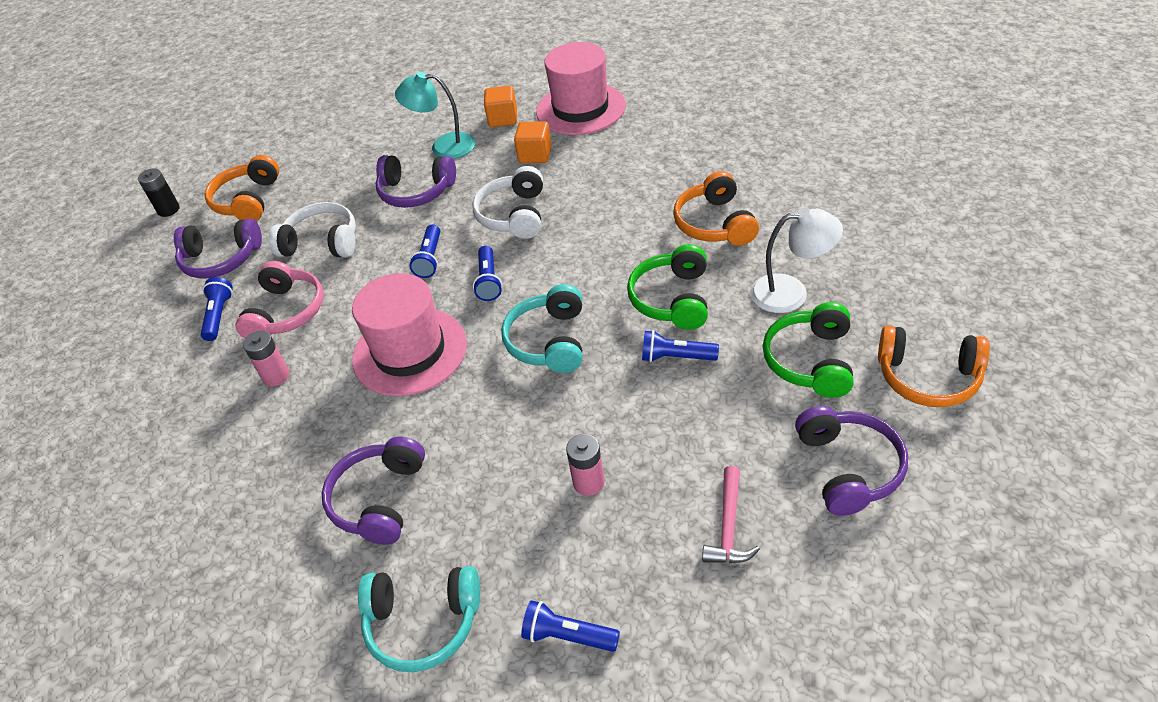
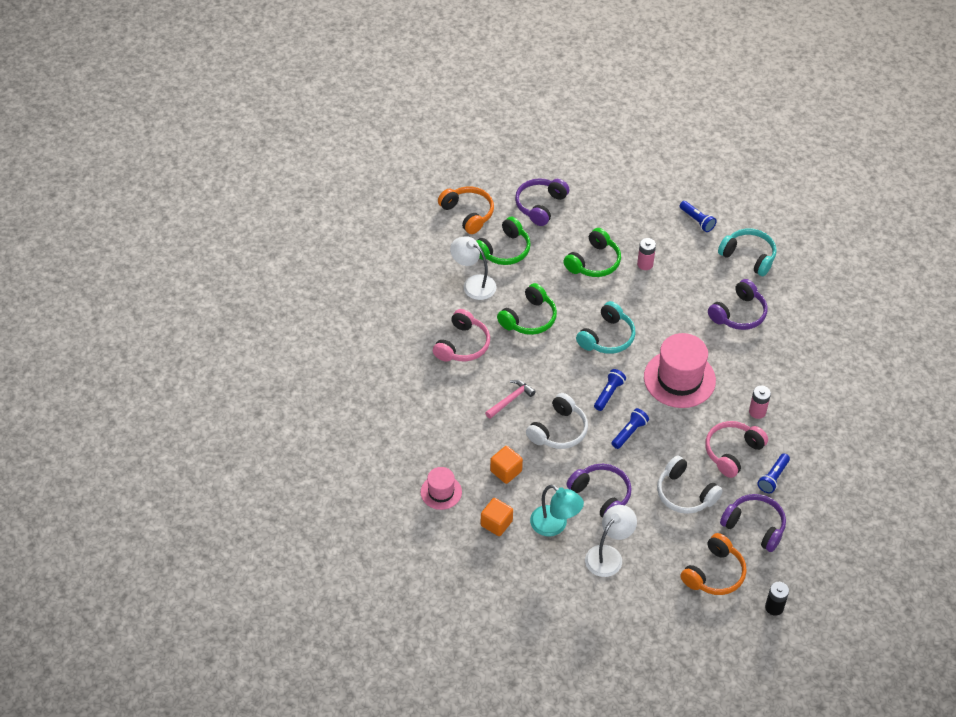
camera: 150 degrees left, 5 degrees up
(370, 156) = (608, 555): none -> white lamp
(580, 109) = (441, 492): pink hat -> pink hat, size x0.55
(668, 431) = (594, 262): none -> green headphones
(676, 357) = (558, 290): blue flashlight -> none
(715, 223) = (462, 345): orange headphones -> pink headphones
(728, 526) = (606, 216): pink hammer -> pink hammer (511, 399)

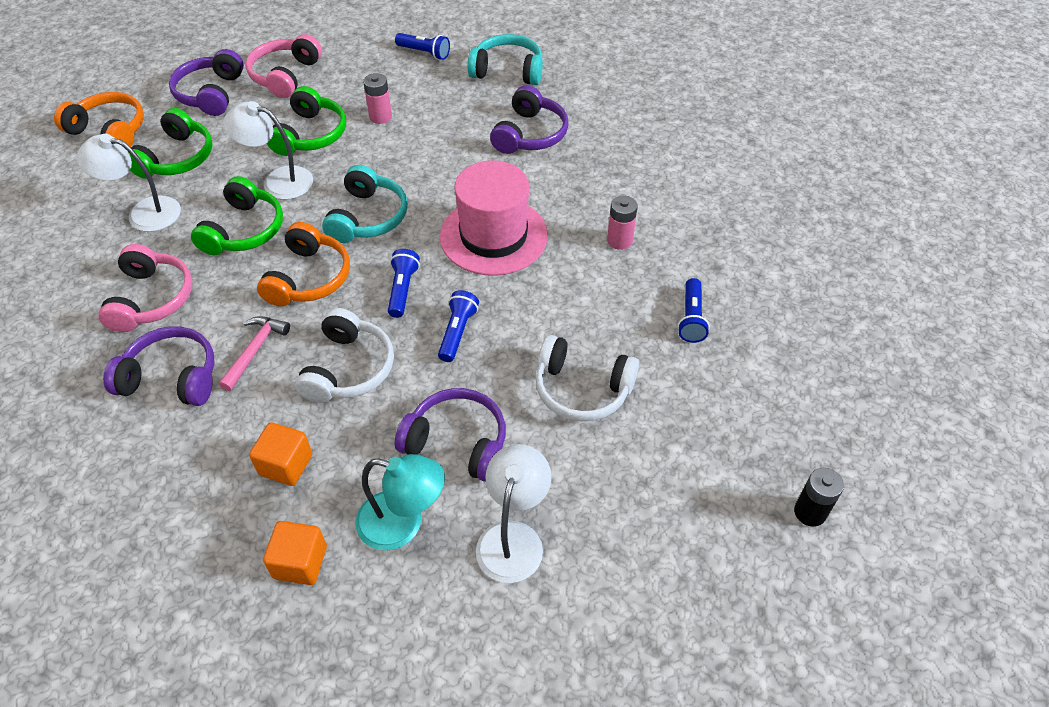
camera: 25 degrees left, 0 degrees up
(441, 492) = (182, 546): pink hat -> none
(561, 290) = (278, 181): none -> white lamp
(714, 573) = (691, 496): orange headphones -> orange headphones (308, 278)
(732, 452) = (617, 305): pink headphones -> pink headphones (285, 75)
(754, 526) = (707, 397): purple headphones -> purple headphones (171, 378)

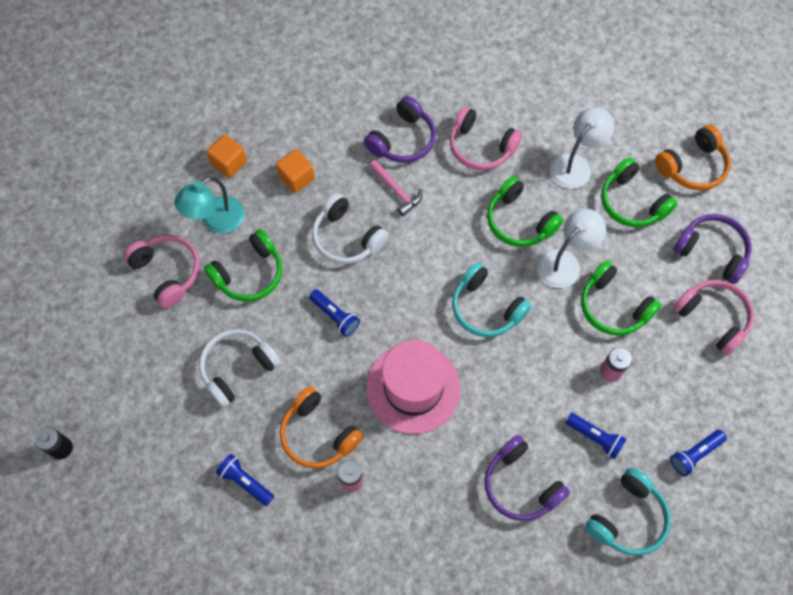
camera: 120 degrees right, 15 degrees up
(308, 278) = (444, 245): orange headphones -> orange headphones (318, 434)
(402, 289) = (396, 299): blue flashlight -> blue flashlight (595, 437)
(457, 442) = (249, 274): purple headphones -> green headphones
(513, 538) = (167, 272): white lamp -> pink headphones

